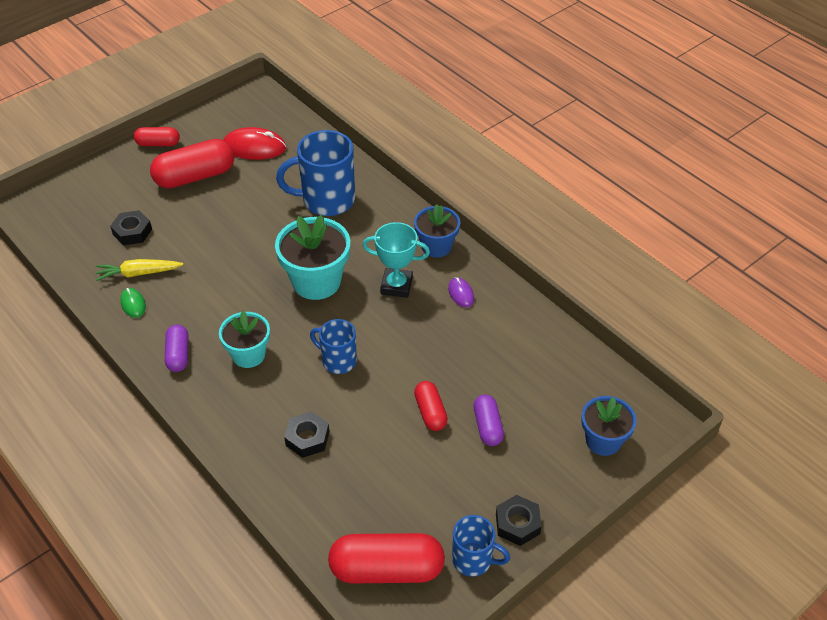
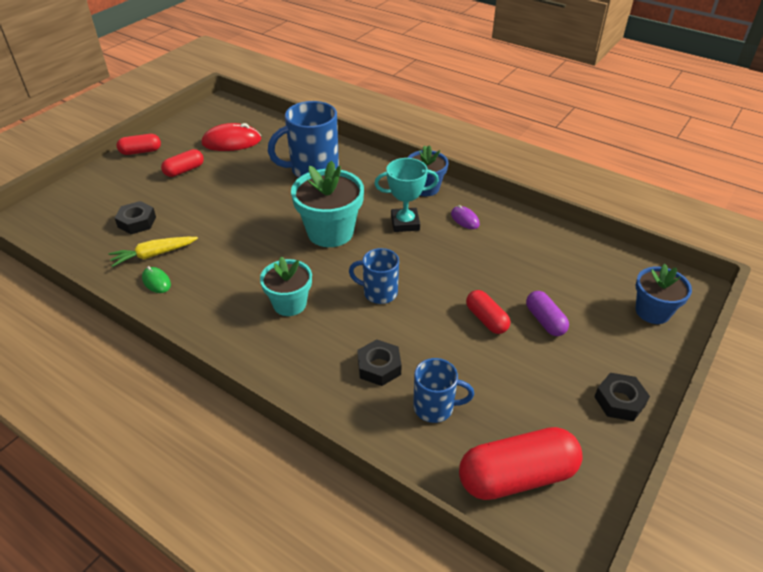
camera: 15 degrees left, 5 degrees down
(178, 355) = (218, 317): purple capsule -> none
(195, 176) = (184, 170): red capsule -> red capsule, size x0.55
(473, 560) = (597, 445): blue mug -> blue mug (435, 407)

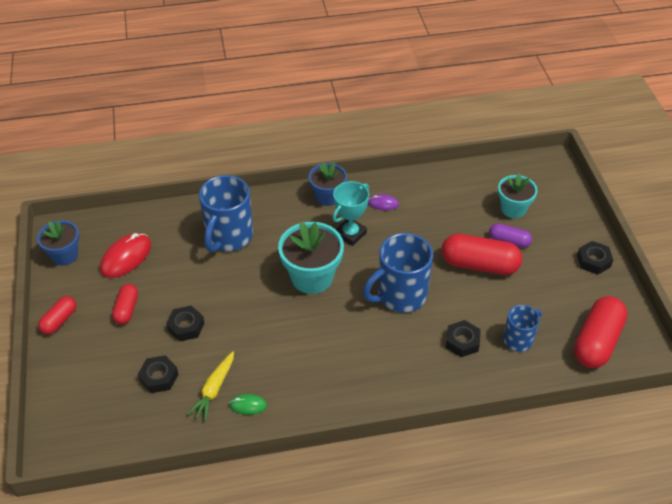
camera: 45 degrees left, 5 degrees up
(200, 204) = (186, 327): none -> black nut
(289, 304) = (358, 347): turquoise flower pot -> turquoise flower pot (513, 209)
(379, 292) = (400, 296): blue mug -> blue mug, size x1.72
(486, 319) = (479, 265): red capsule -> red capsule, size x1.81
(652, 311) = (551, 193): blue flower pot -> blue flower pot (65, 255)

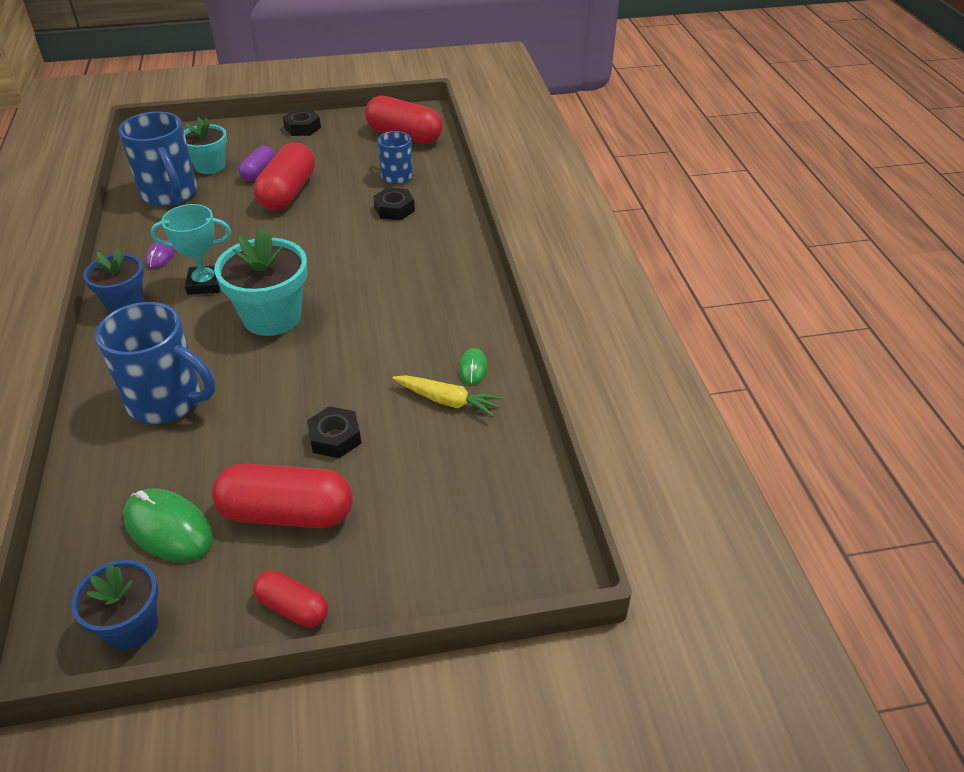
camera: 90 degrees left, 5 degrees down
(126, 257) = (168, 528): red mouse -> green mouse
(126, 309) = (287, 513): red capsule -> red capsule, size x1.81
(159, 377) = (423, 460): black nut -> none
(350, 234) = (205, 284): turquoise trophy -> turquoise trophy turned 45 degrees counterclockwise
(400, 296) = (320, 247): blue mug -> blue mug (170, 194)

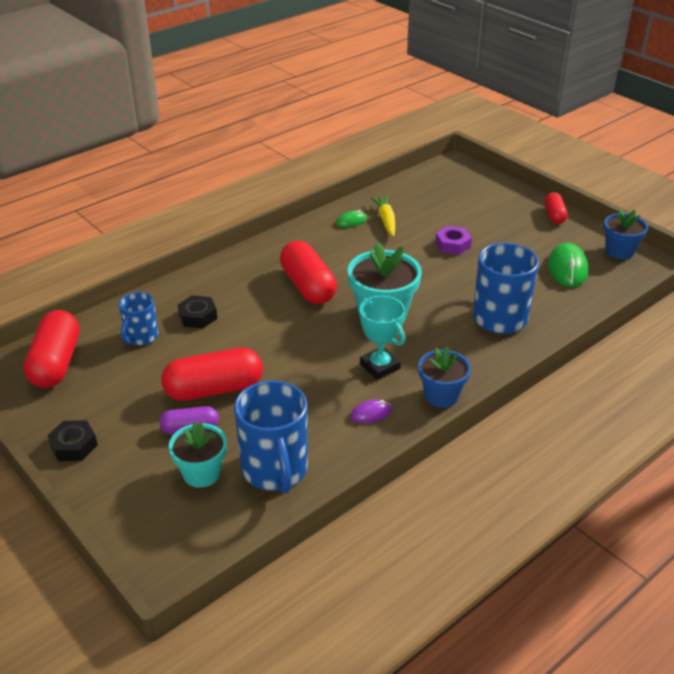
camera: 120 degrees left, 5 degrees down
(170, 194) = (275, 470): blue mug -> blue mug turned 135 degrees clockwise
(287, 513) = (514, 238): red capsule -> red capsule (308, 286)
(335, 438) = (452, 244): black nut -> purple nut

